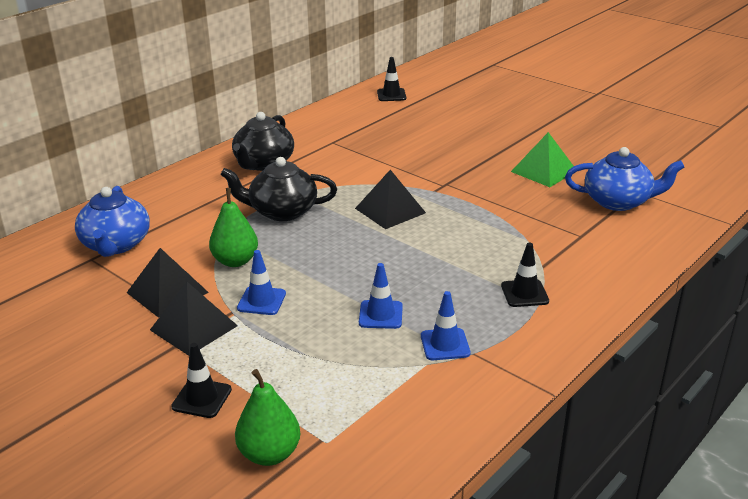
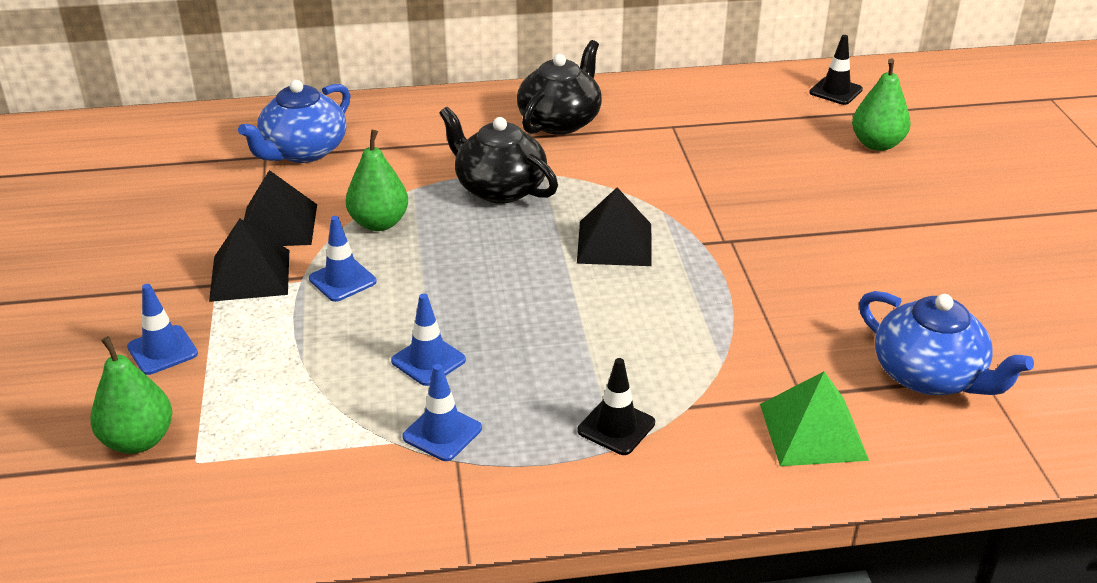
camera: 40 degrees right, 5 degrees up
(202, 398) = (162, 350): black traffic cone -> blue traffic cone
(263, 163) = (560, 121): black teapot -> black teapot turned 150 degrees clockwise
(447, 112) = (877, 144): none -> green pear
(544, 171) = (887, 283): green pyramid -> green pyramid (813, 431)

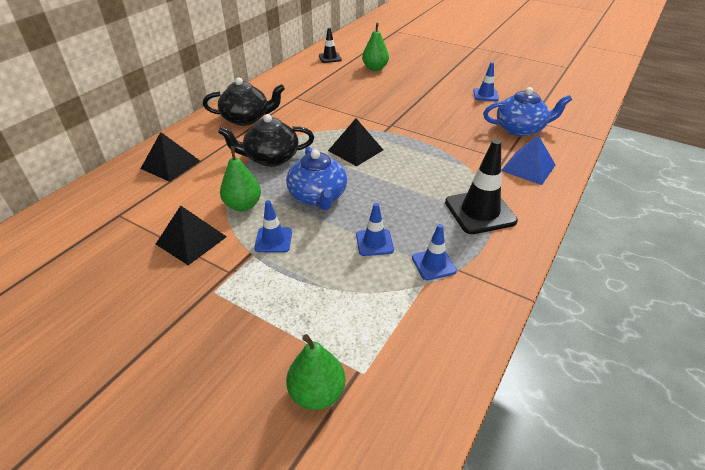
camera: 50 degrees left, 5 degrees up
(162, 350) = (243, 342): blue traffic cone -> blue traffic cone (485, 95)
(250, 275) = (221, 272): black pyramid -> black pyramid (170, 164)
(303, 151) = (138, 200): blue teapot -> blue teapot (318, 196)
(560, 121) = (246, 118): black teapot -> black teapot turned 105 degrees clockwise
(616, 427) = (480, 212): black traffic cone -> black traffic cone, size x1.76
(813, 431) = (528, 167): green pyramid -> blue pyramid

